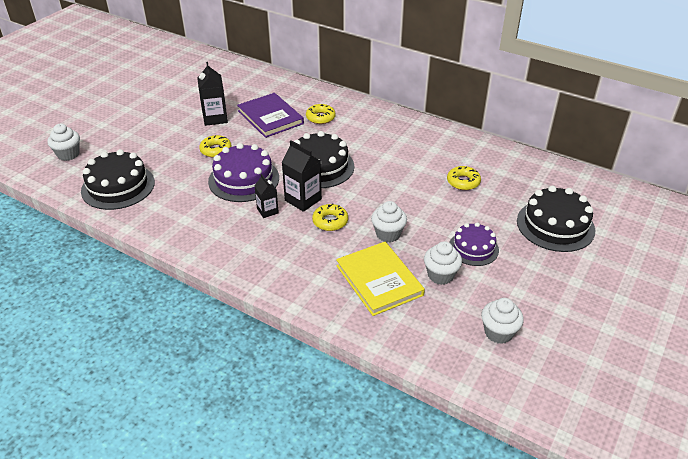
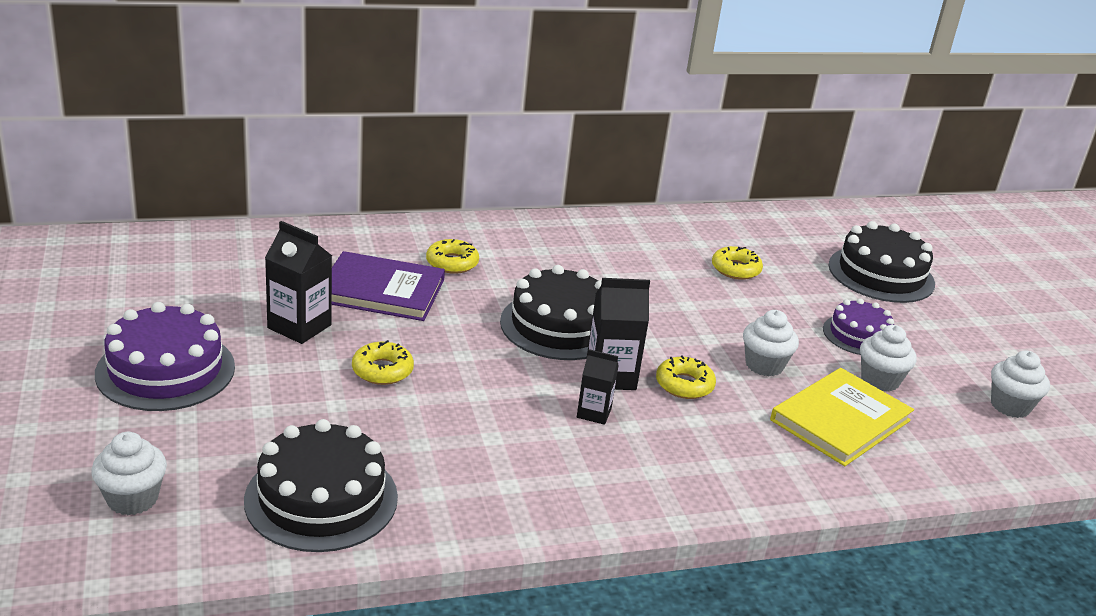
camera: 50 degrees left, 10 degrees down
(243, 179) = (493, 390): purple cake -> purple cake (165, 370)
(379, 280) = (840, 420): yellow book -> yellow book turned 60 degrees counterclockwise

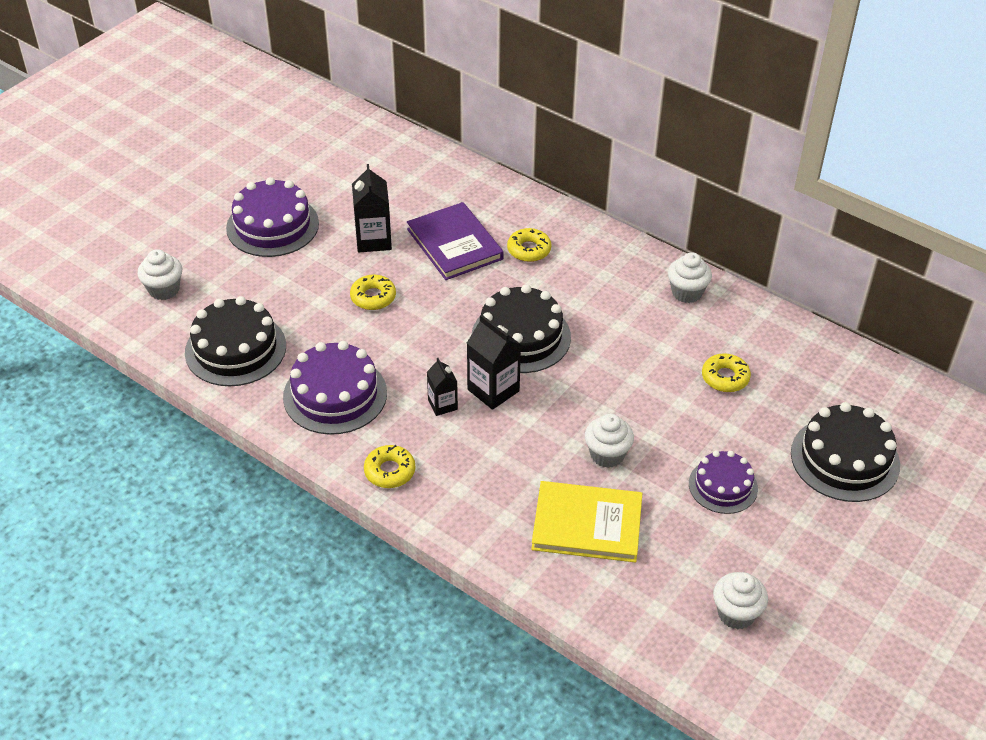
camera: 55 degrees right, 15 degrees up
(492, 469) = (335, 395): none -> purple cake
(684, 385) = (528, 428): yellow donut -> yellow donut (389, 471)
(880, 380) = (671, 524): white cupcake -> white cupcake (687, 292)

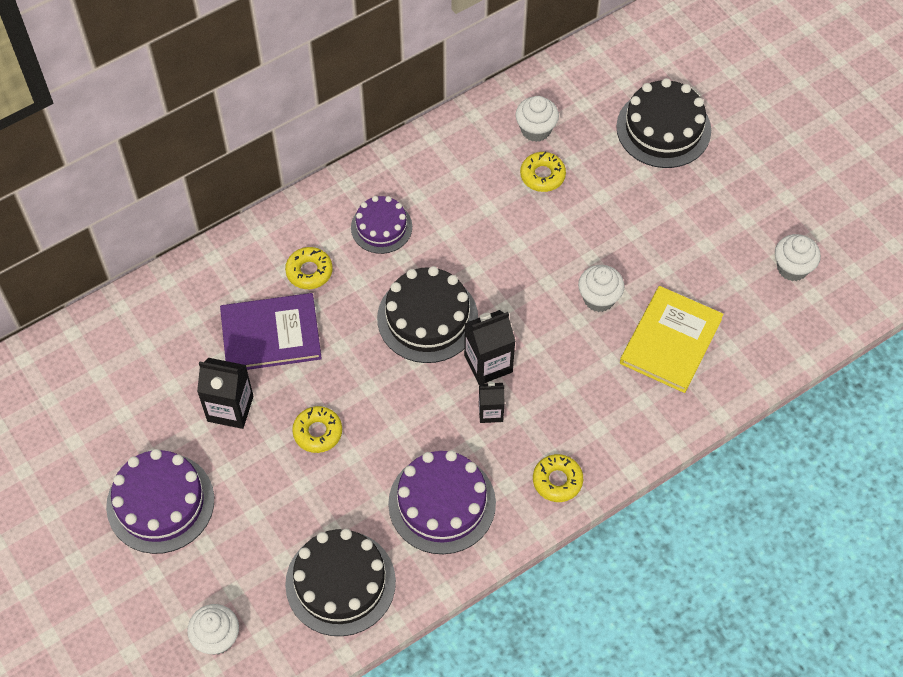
camera: 70 degrees left, 15 degrees up
(687, 292) = (425, 163): white cupcake -> white cupcake (536, 130)
(723, 486) = (662, 226): purple cake -> purple cake (381, 227)

